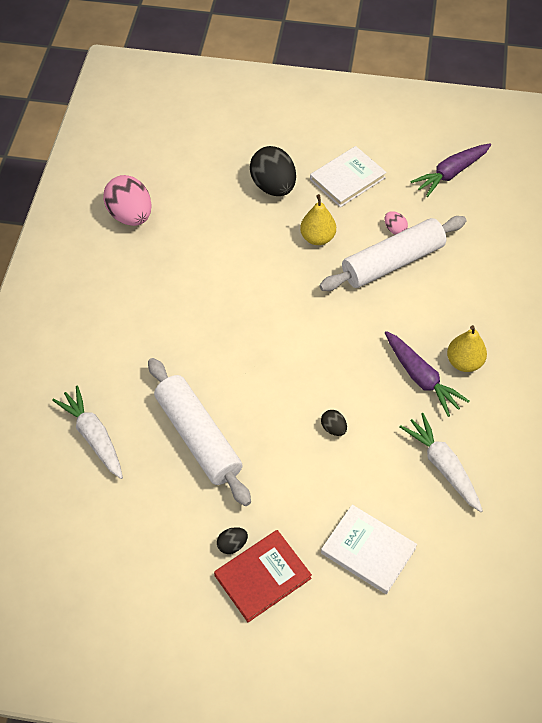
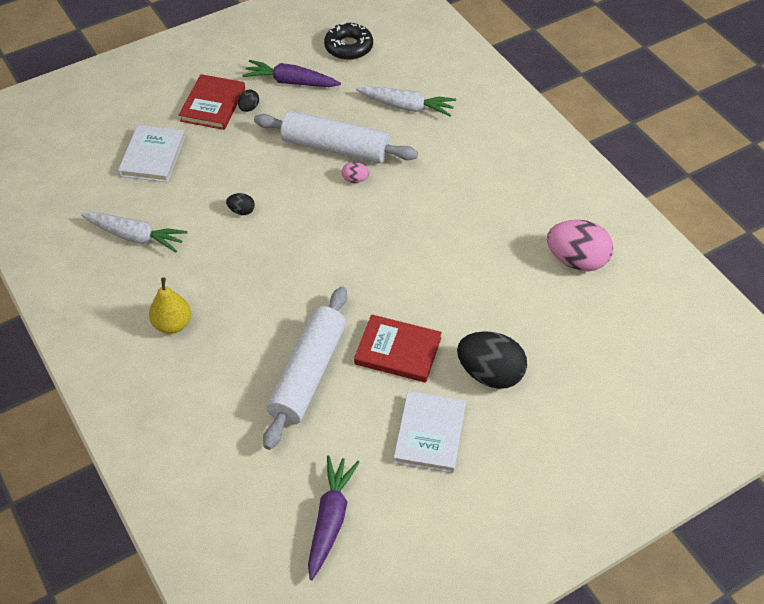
camera: 140 degrees right, 5 degrees down
(65, 554) = (348, 47): none -> black donut
(317, 238) = (398, 351): yellow pear -> red book
(368, 550) = (152, 156): white book -> white book turned 75 degrees counterclockwise
(394, 229) = (334, 409): pink egg -> pink egg (355, 179)
(421, 378) = (200, 289): purple carrot -> purple carrot (291, 82)

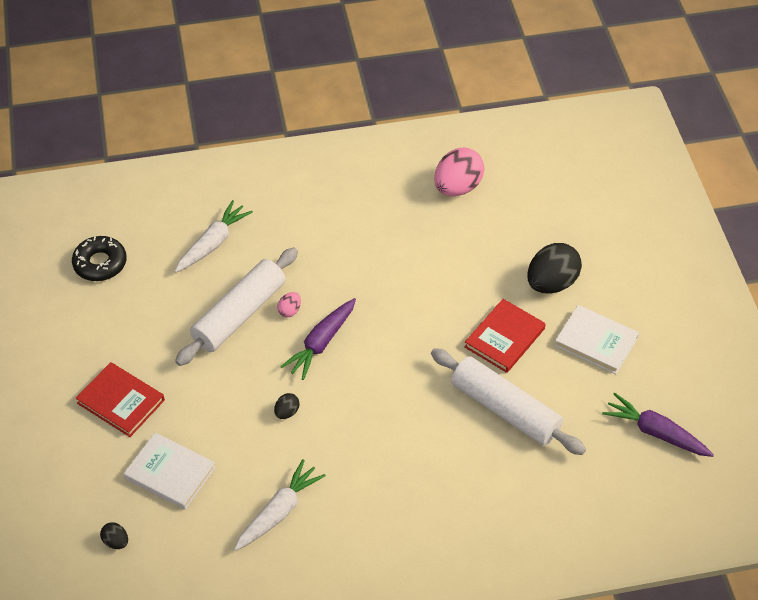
camera: 70 degrees left, 0 degrees up
(172, 324) = (407, 502): yellow pear -> none
(249, 108) = (144, 371): black egg -> black egg (116, 541)
(291, 82) = (125, 325): purple carrot -> purple carrot (321, 343)

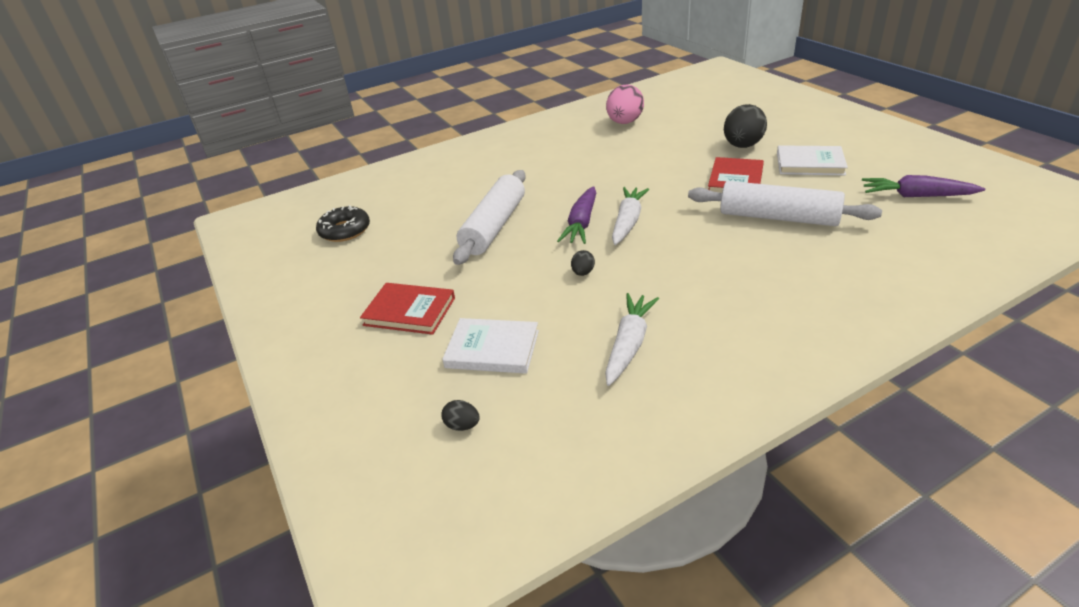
camera: 15 degrees left, 15 degrees down
(213, 243) = (444, 194): white carrot -> white carrot (627, 222)
(290, 311) = (538, 213): pink egg -> none

